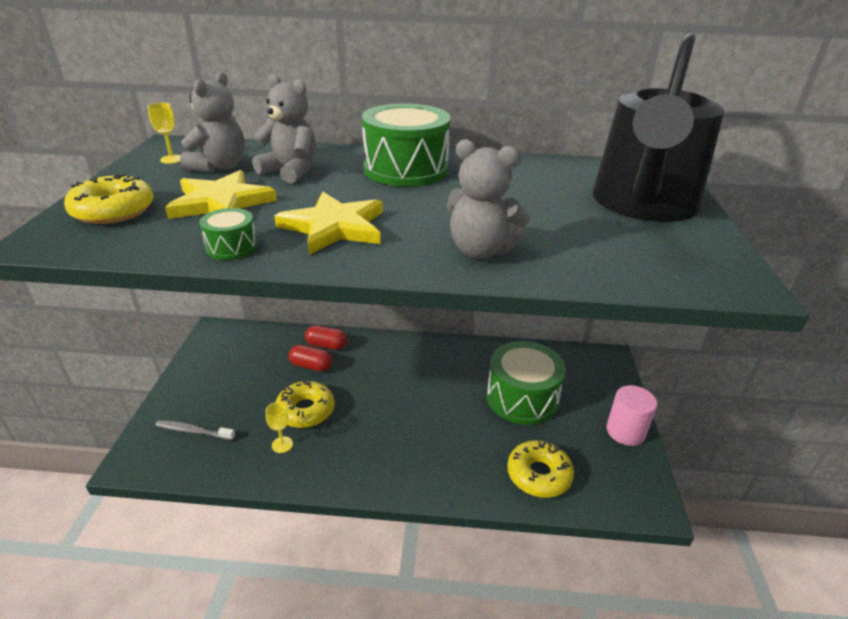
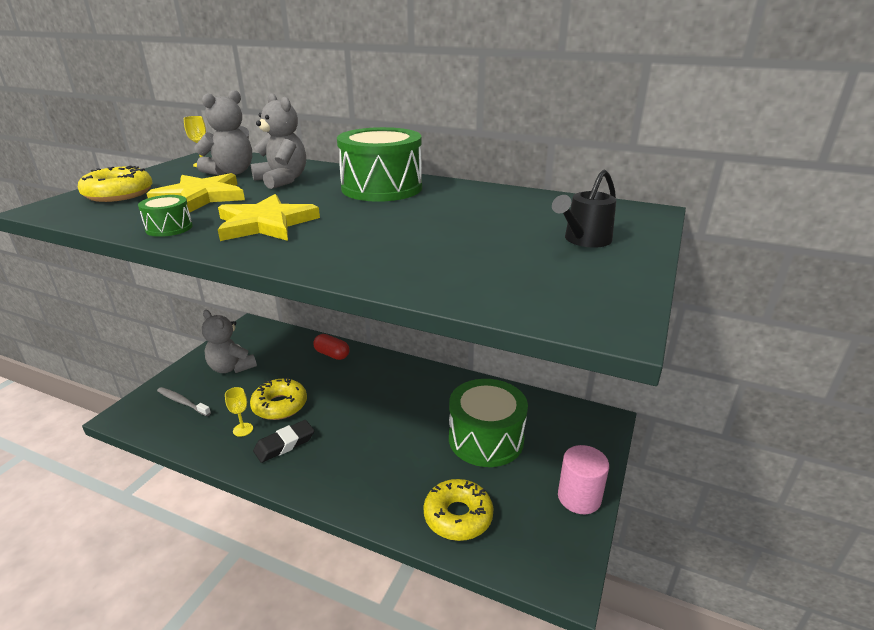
camera: 20 degrees right, 5 degrees down
(311, 366) = (308, 369): red capsule -> none
(336, 449) = (284, 444): none -> black eraser
(480, 250) = (369, 257): grey teddy bear -> grey teddy bear (231, 368)
(642, 205) = (584, 240): black watering can -> black watering can, size x0.41

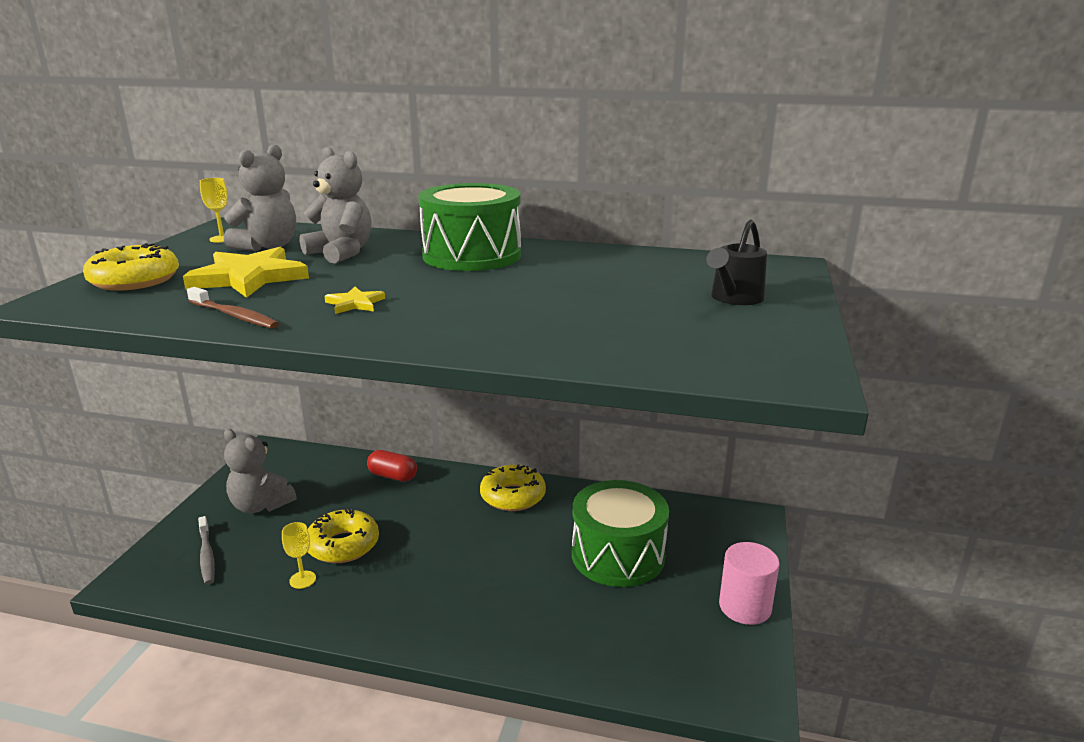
camera: 10 degrees left, 5 degrees down
(169, 228) = (234, 316): green drum -> brown toothbrush
(182, 402) = (206, 555): grey toothbrush -> grey toothbrush turned 135 degrees counterclockwise
(265, 224) = (355, 303): yellow star -> yellow star, size x0.47
(284, 444) = (365, 591): black eraser -> none
(458, 516) = (609, 646): yellow donut -> yellow donut (513, 496)

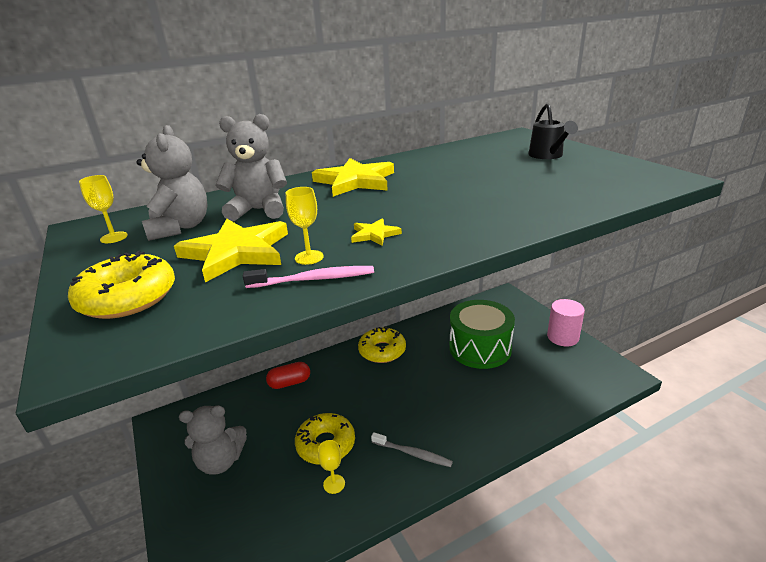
camera: 40 degrees left, 5 degrees up
(206, 555) = (233, 523): grey toothbrush -> grey toothbrush (413, 454)
(234, 316) = (314, 279): brown toothbrush -> pink toothbrush
(273, 300) = (309, 257): none -> yellow goblet
(472, 255) = (355, 181): green drum -> yellow star

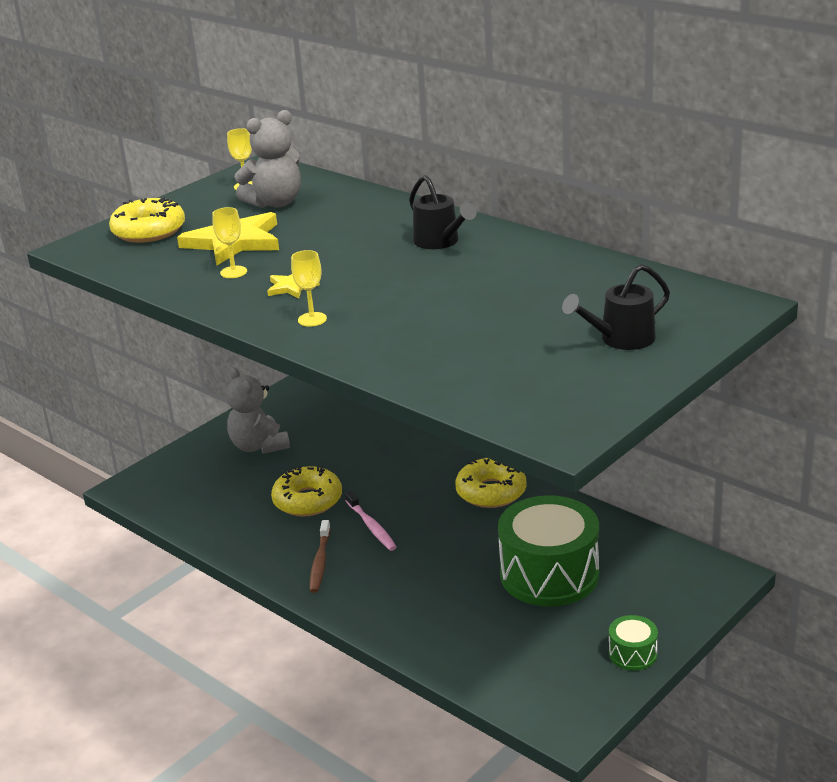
camera: 70 degrees right, 0 degrees up
(259, 210) = (329, 221): grey teddy bear -> none
(290, 383) = (390, 444): red capsule -> none
(314, 279) = (195, 284): pink toothbrush -> pink toothbrush (371, 526)
(334, 484) = (258, 522): yellow goblet -> yellow goblet (312, 319)
(355, 181) = (440, 242): yellow star -> black watering can
(413, 454) = (320, 562): grey toothbrush -> brown toothbrush
(562, 337) = (632, 654): pink cylinder -> green drum

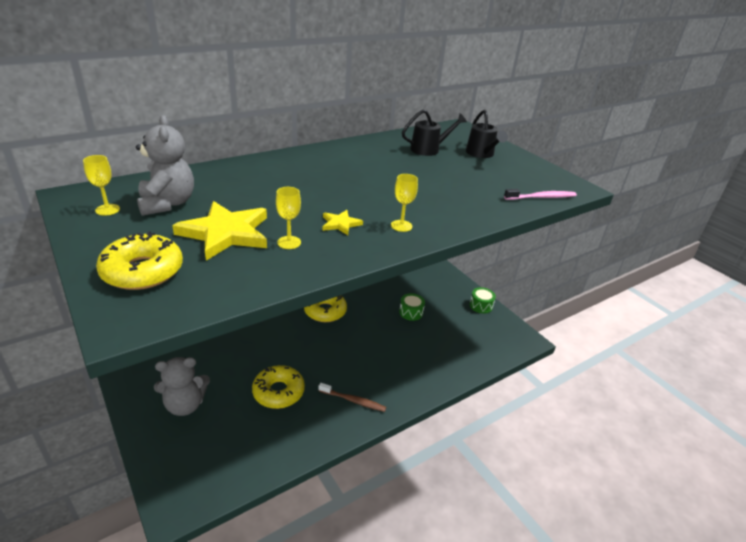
camera: 80 degrees left, 5 degrees up
(371, 526) = (329, 368): pink toothbrush -> pink toothbrush (541, 197)
(440, 242) = (317, 166): black watering can -> black watering can (429, 149)
(549, 574) = (411, 312): green drum -> green drum, size x0.45

